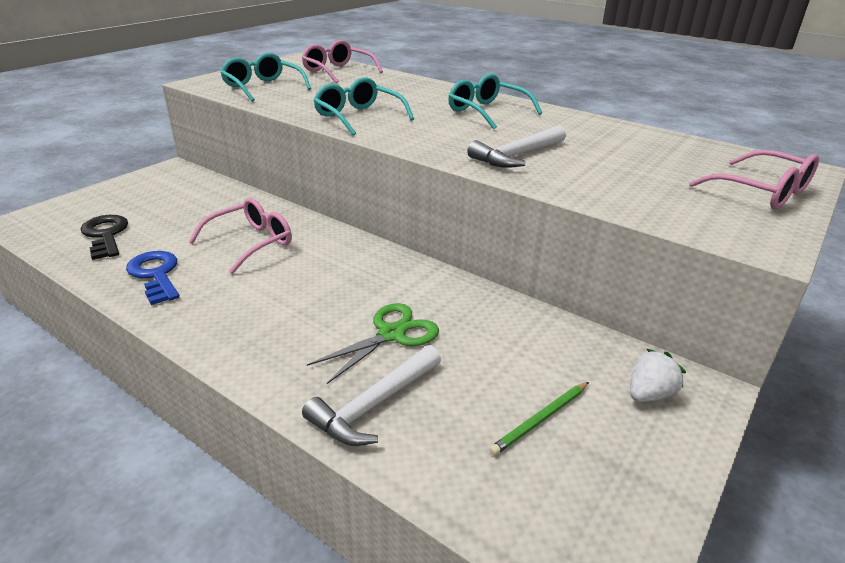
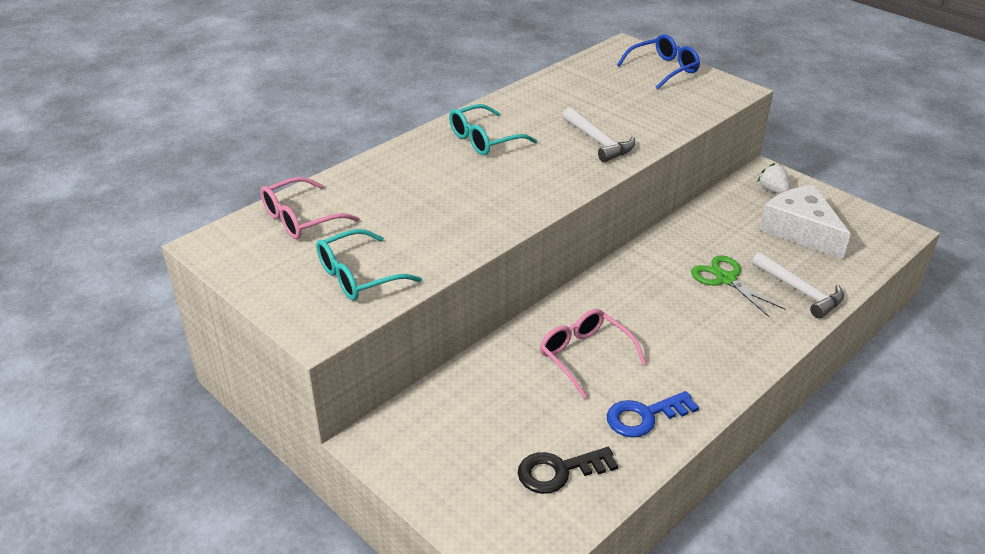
camera: 80 degrees left, 5 degrees up
(358, 117) = (488, 211): turquoise glasses -> none
(540, 419) = (801, 231): green pencil -> white cheese
(762, 192) = (664, 69): pink glasses -> blue glasses

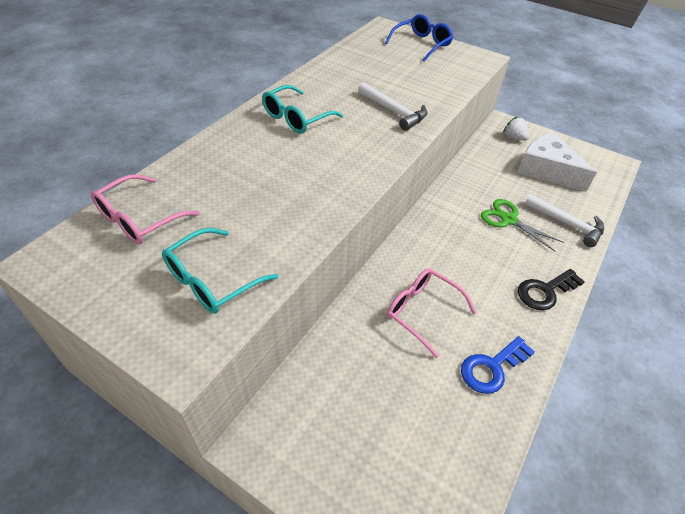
camera: 15 degrees left, 10 degrees up
(559, 471) = (438, 445): black key -> black key (545, 291)

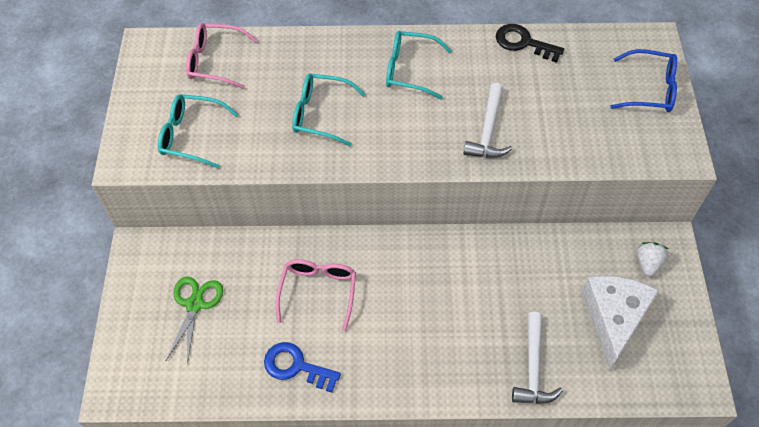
camera: 60 degrees right, 10 degrees up
(286, 182) = (320, 114): none -> turquoise glasses
(508, 220) = (493, 311): green scissors -> green scissors (194, 304)
(545, 291) = (415, 378): black key -> black key (523, 43)

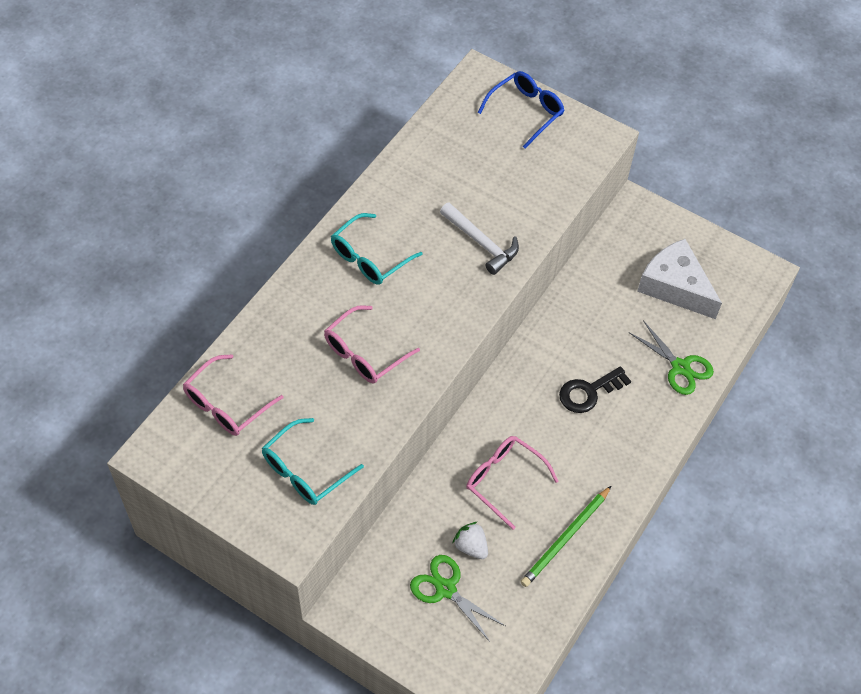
camera: 60 degrees left, 0 degrees up
(296, 366) = (565, 538): blue key -> green pencil
(320, 114) = (364, 353): turquoise glasses -> pink glasses
(523, 43) = (408, 159): black key -> black key (588, 392)
(533, 367) = (680, 367): white hammer -> green scissors
(648, 263) = (644, 232): white strawberry -> white strawberry (471, 546)

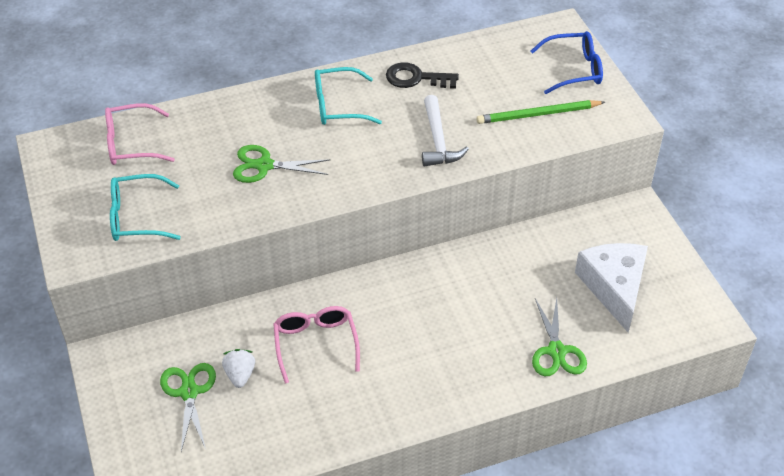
camera: 40 degrees right, 10 degrees down
(364, 353) = (264, 166): pink glasses -> green scissors
(565, 538) = (321, 418): green pencil -> green pencil (538, 114)
(588, 392) = (453, 322): black key -> black key (416, 78)

